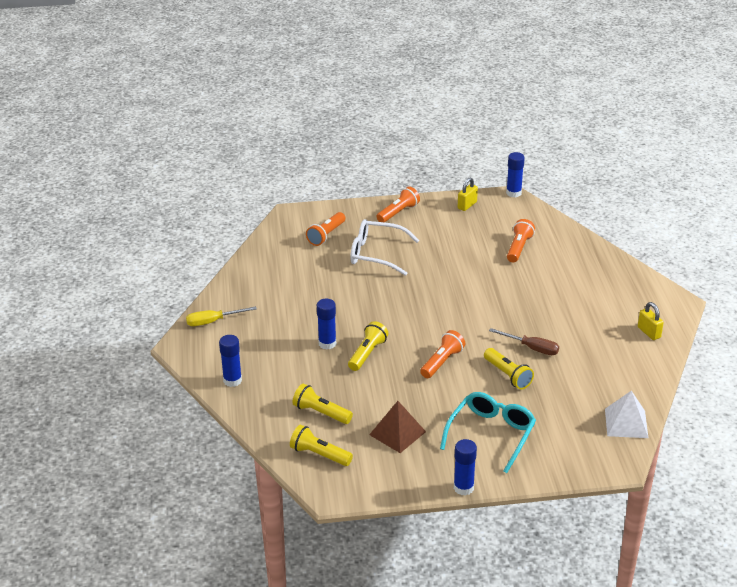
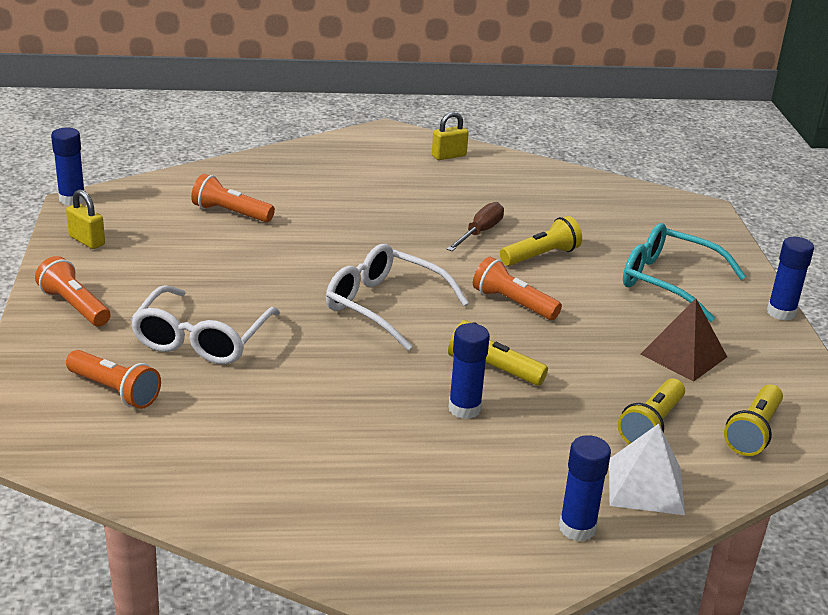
camera: 90 degrees left, 5 degrees down
(213, 321) = (384, 555): yellow screwdriver -> none
(425, 312) = (384, 306): none -> white glasses
(626, 423) = (626, 193): white pyramid -> white pyramid (646, 486)

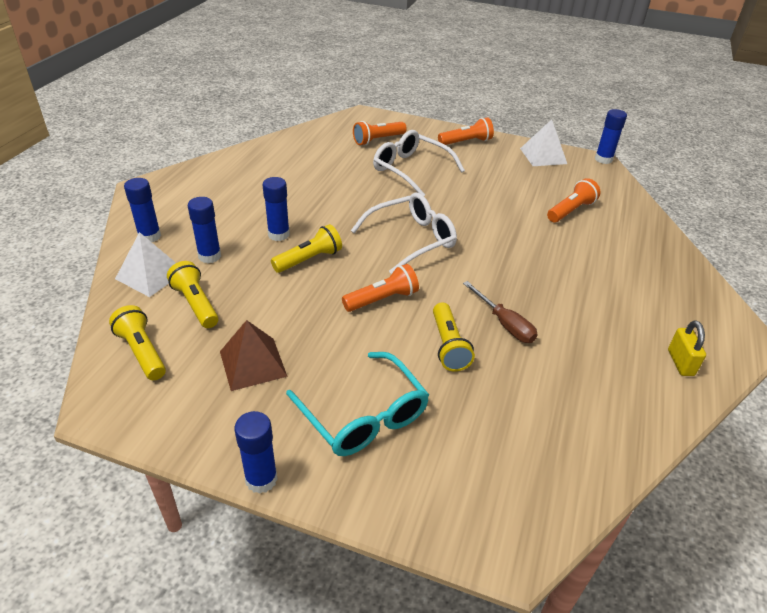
camera: 115 degrees right, 10 degrees up
(87, 241) = (543, 156): yellow padlock -> white pyramid
(562, 451) = (209, 256): none -> blue glue stick
(668, 281) = (364, 416): turquoise glasses -> turquoise glasses turned 90 degrees clockwise

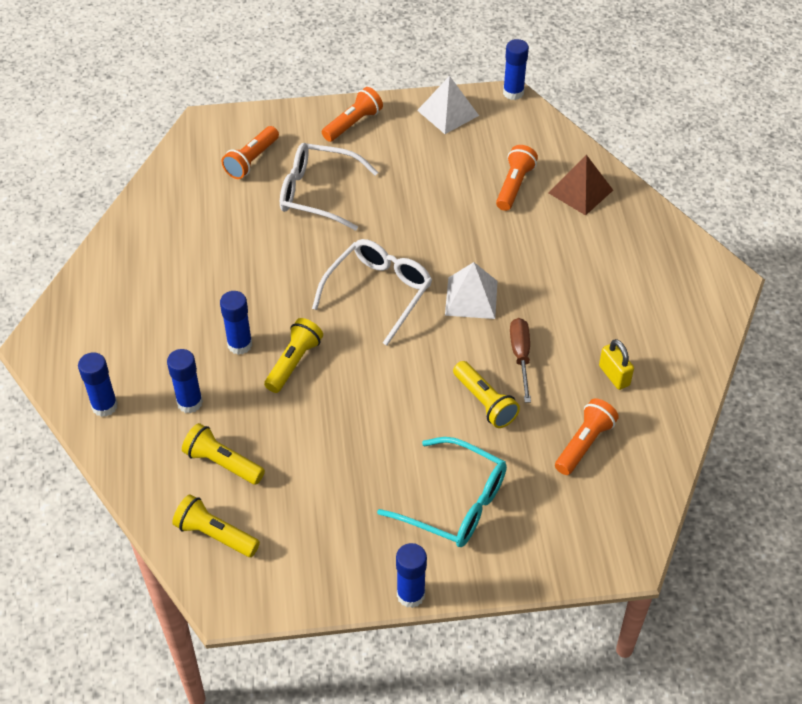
camera: 25 degrees left, 10 degrees up
(150, 275) = (148, 451): white pyramid -> white pyramid (471, 298)
(253, 363) = (326, 499): brown pyramid -> brown pyramid (580, 191)
(382, 299) = (396, 378): orange flashlight -> orange flashlight (584, 443)
(504, 324) = (520, 356): brown screwdriver -> brown screwdriver turned 120 degrees counterclockwise
(680, 363) = (683, 332): yellow padlock -> yellow padlock (614, 375)

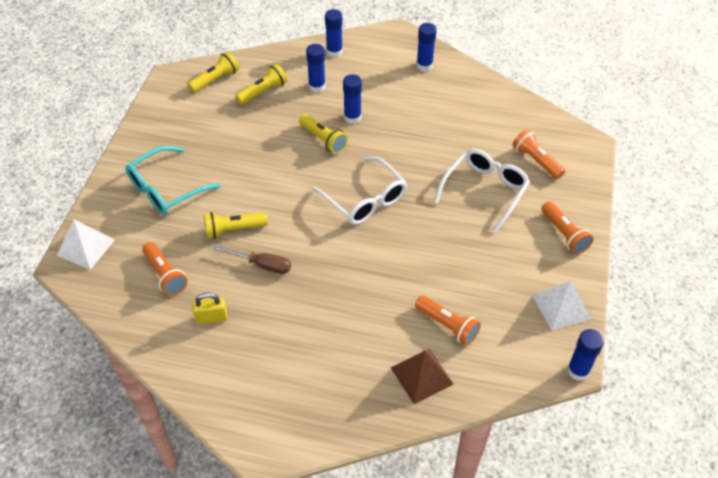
camera: 110 degrees right, 0 degrees up
(410, 595) = (120, 150): blue glue stick -> blue glue stick (424, 65)
(471, 298) = (333, 253): white pyramid -> white pyramid (85, 247)

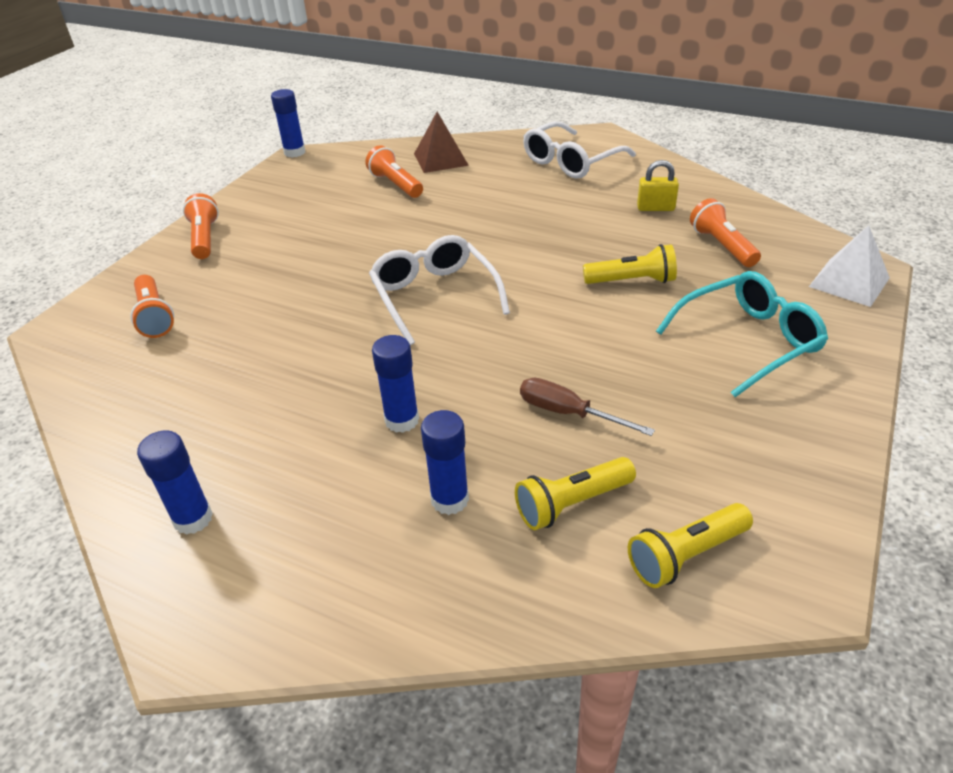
camera: 165 degrees left, 10 degrees down
(262, 265) = (593, 244): brown screwdriver -> brown screwdriver (568, 413)
(323, 140) = (469, 386): yellow flashlight -> none
(334, 52) = (377, 596): blue glue stick -> none
(485, 191) = (260, 289): white glasses -> white glasses (570, 162)
(561, 307) = (269, 187): white pyramid -> none

